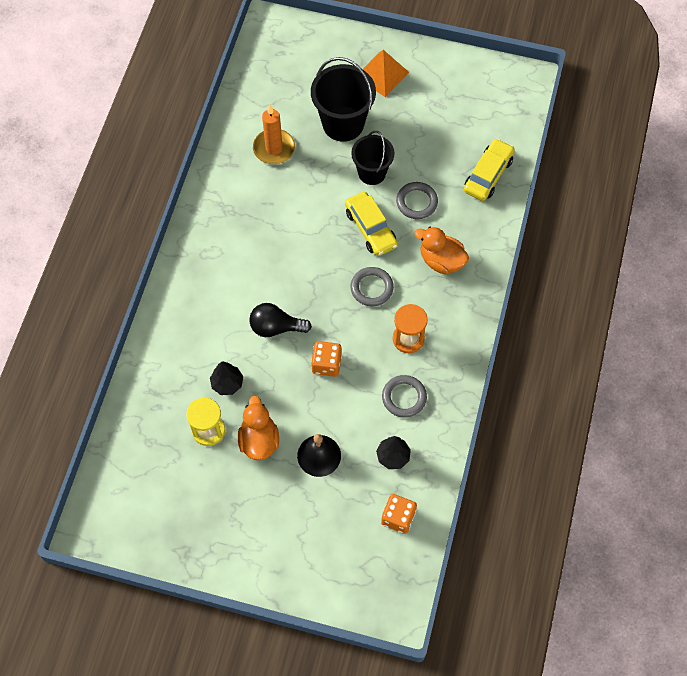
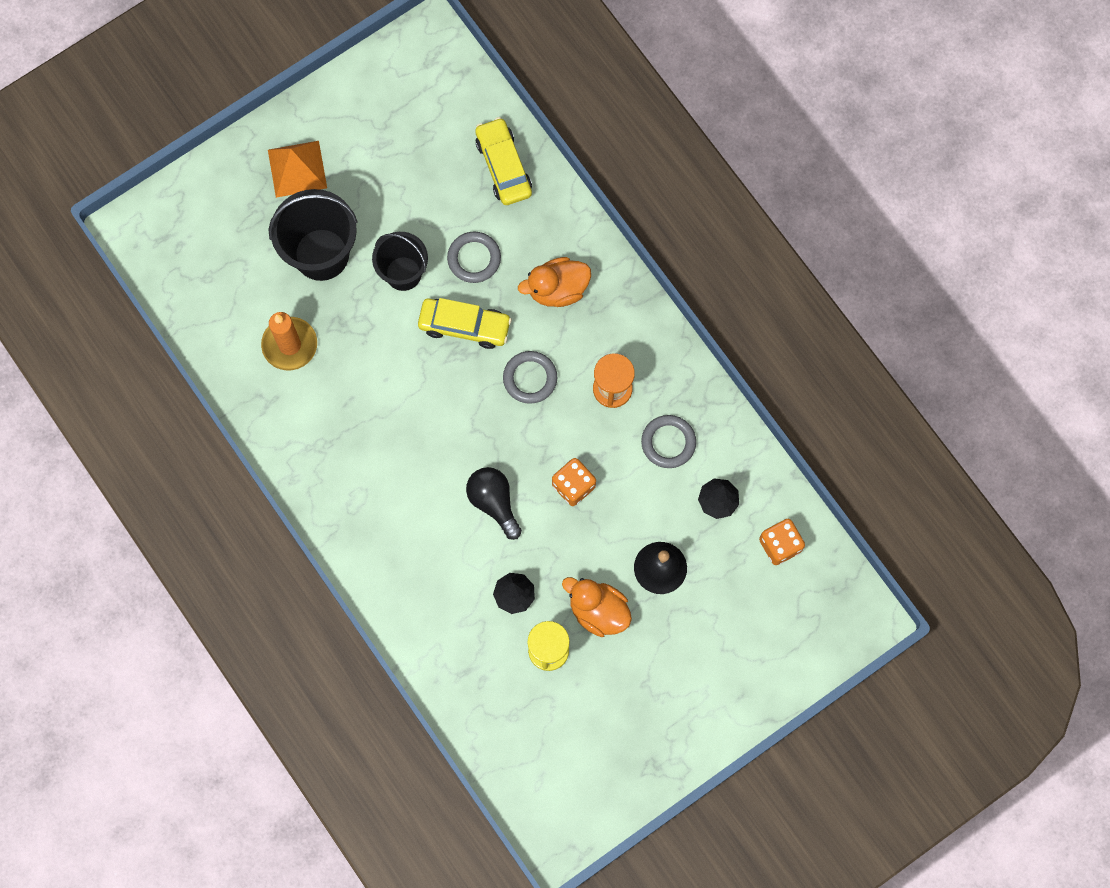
camera: 50 degrees left, 10 degrees up
(276, 327) = (494, 502): black light bulb -> black light bulb turned 105 degrees clockwise

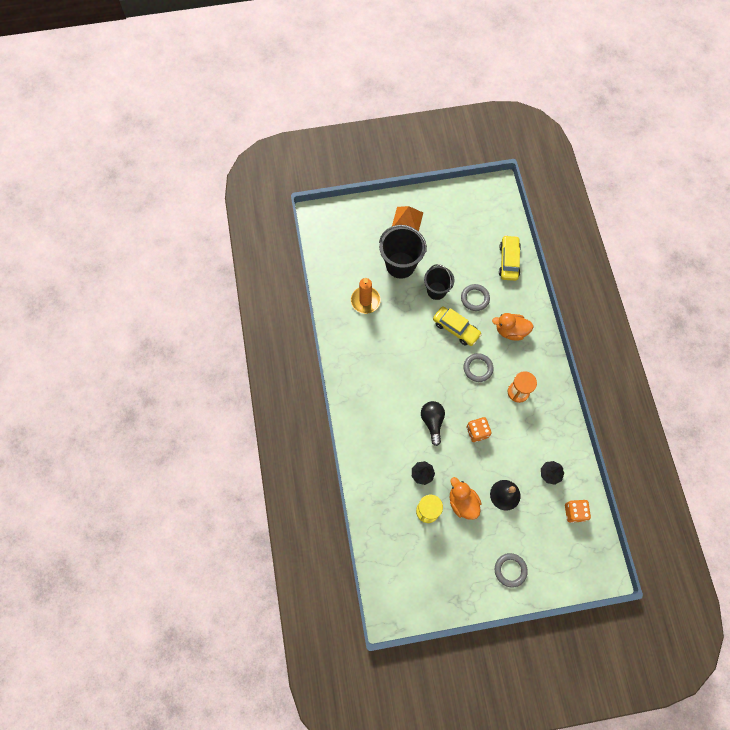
camera: 25 degrees right, 5 degrees down
(668, 442) = (536, 432): grey ring -> grey ring (510, 570)

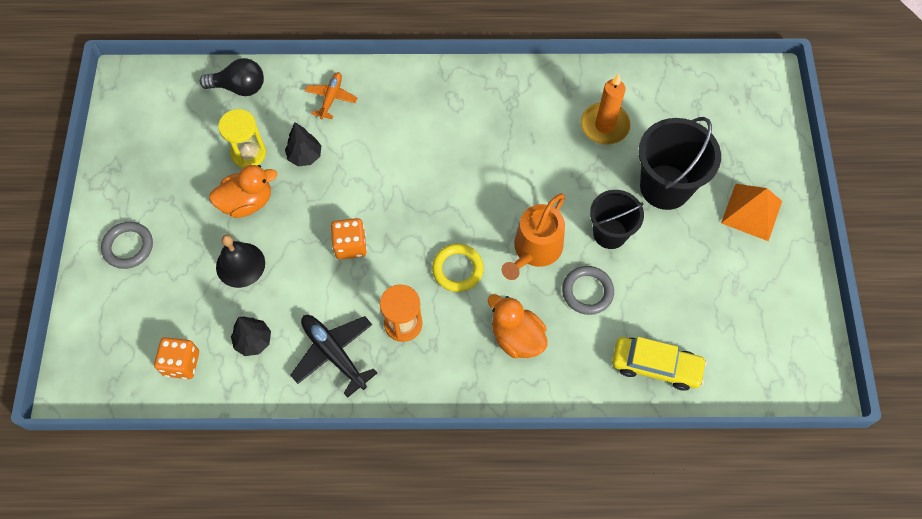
camera: 100 degrees right, 5 degrees down
(375, 467) = (331, 98): none -> orange plane
(432, 422) = (382, 185): black light bulb -> black light bulb (239, 87)
(456, 328) = (535, 250): yellow car -> orange watering can
(478, 368) = (457, 269): grey ring -> yellow ring
(510, 331) = (516, 337): orange duck -> orange duck turned 60 degrees counterclockwise
(545, 426) = (334, 353): none -> black plane

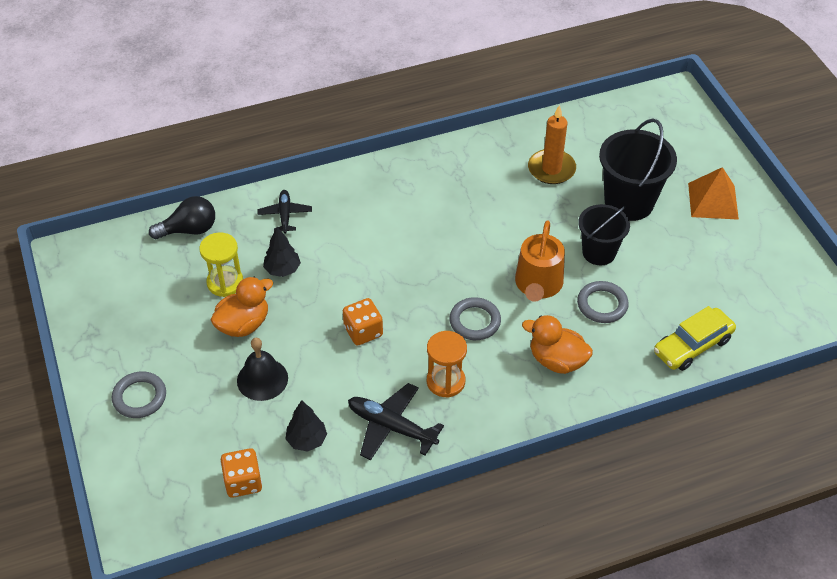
camera: 20 degrees left, 15 degrees down
(331, 98) = (285, 215): orange plane -> black plane
(457, 269) = (475, 321): yellow ring -> grey ring
(656, 366) = (692, 346): yellow car -> yellow car turned 150 degrees clockwise

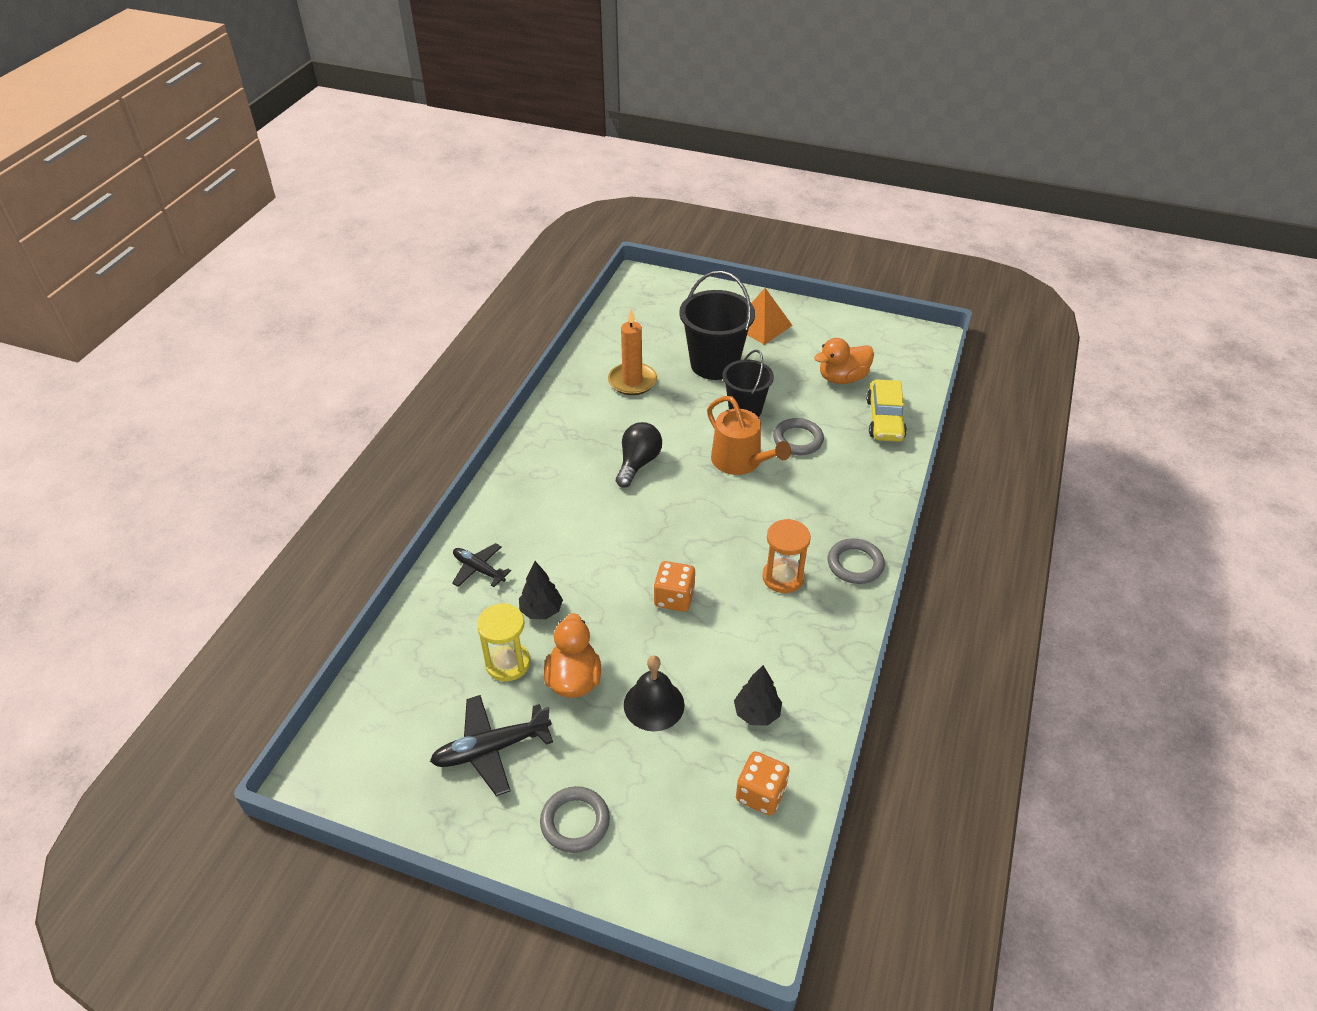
camera: 50 degrees left, 5 degrees down
(189, 230) = (409, 651): black light bulb -> black light bulb (638, 463)
(391, 427) = (797, 643): black plane -> black plane (491, 749)
(475, 321) = (738, 520): grey ring -> grey ring (855, 564)
(557, 360) = (827, 498): orange duck -> orange duck (842, 378)

